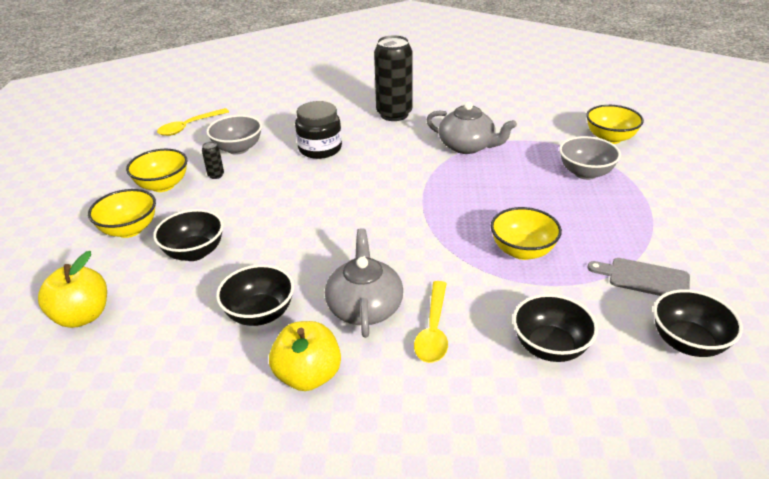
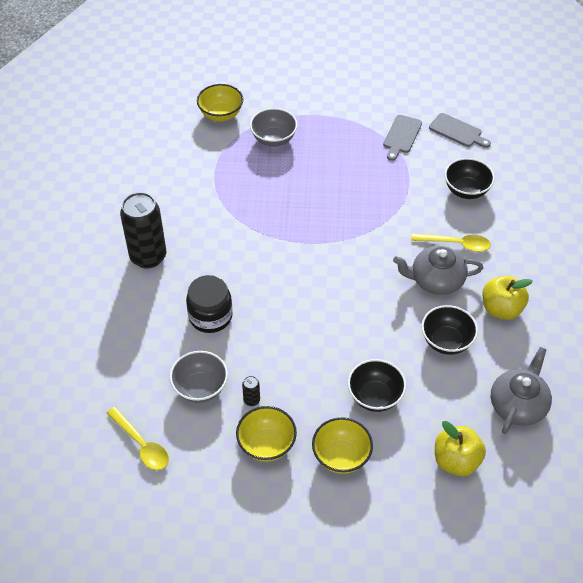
camera: 90 degrees left, 15 degrees up
(467, 146) = (221, 206): grey teapot -> grey teapot (518, 405)
(522, 251) = (373, 190): yellow bowl -> none
(687, 342) = (457, 131): black bowl -> grey cutting board

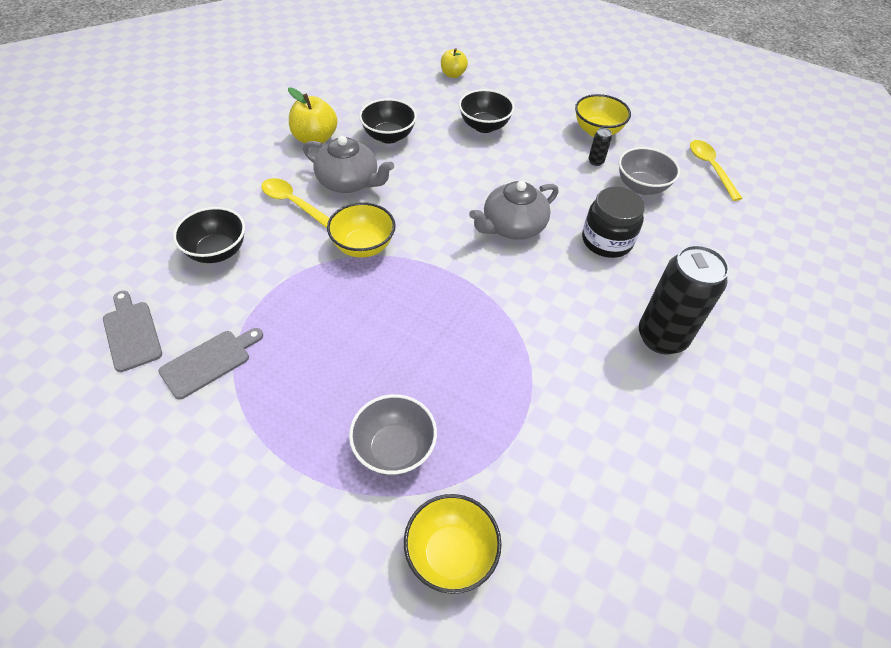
camera: 155 degrees left, 0 degrees up
(341, 456) = (539, 105): yellow bowl -> yellow bowl (363, 246)
(456, 461) = (453, 74): yellow apple -> yellow apple, size x0.65
(518, 405) = (374, 83): grey teapot -> grey teapot (512, 226)

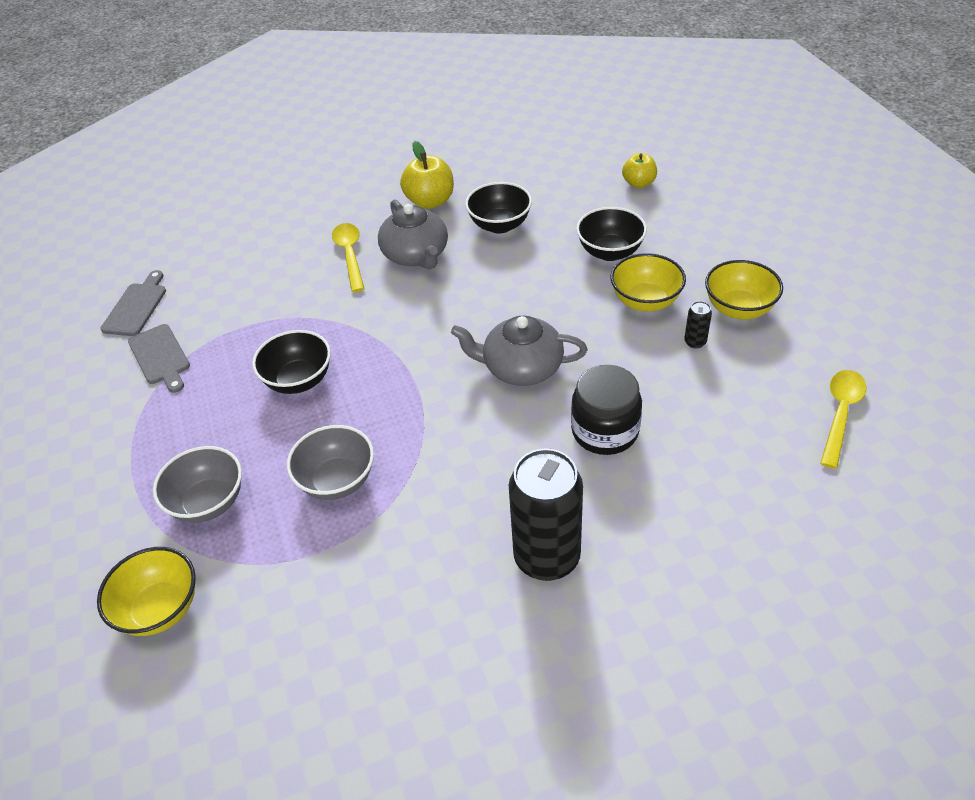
camera: 45 degrees right, 5 degrees down
(209, 362) = (160, 357): grey cutting board -> grey cutting board turned 60 degrees clockwise
(217, 251) = (252, 270): black bowl -> black bowl (299, 380)
(363, 246) = (365, 320): yellow bowl -> yellow bowl (645, 301)
(641, 187) = (718, 394): grey bowl -> grey bowl (337, 481)

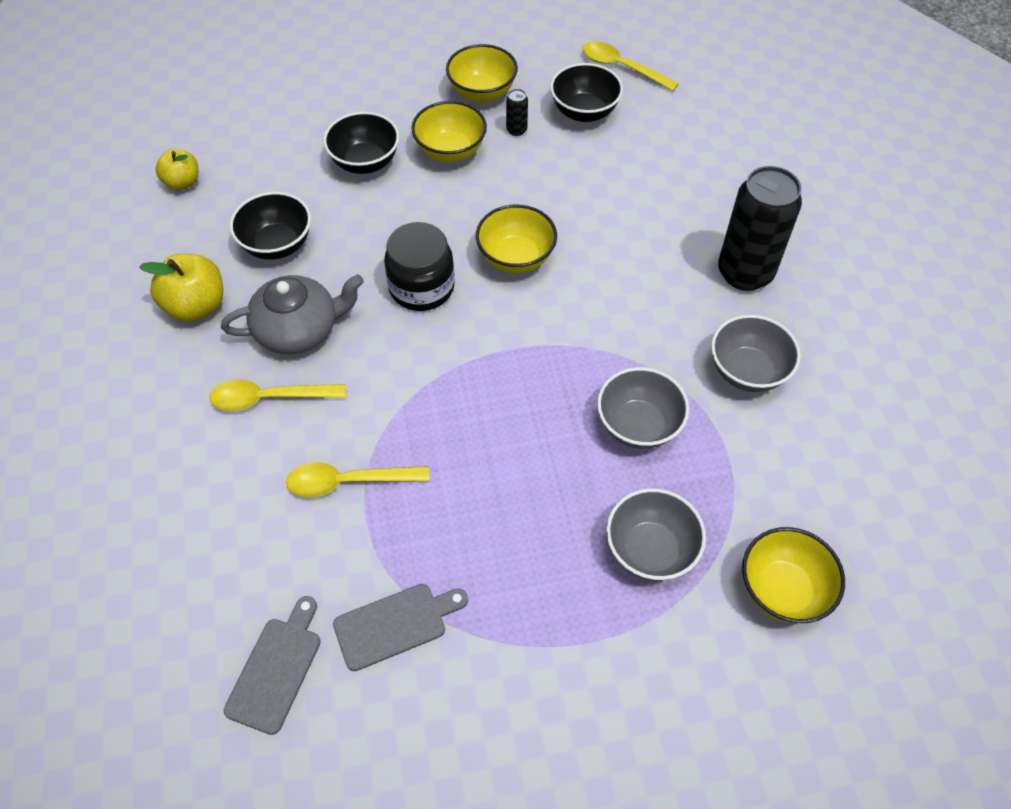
camera: 85 degrees left, 10 degrees up
(136, 307) = (276, 669): grey cutting board -> grey cutting board turned 90 degrees clockwise
(278, 310) = (348, 482): none -> yellow spoon
(299, 380) = (482, 459): black bowl -> black bowl (584, 112)
(409, 567) = (747, 371): none -> grey bowl
(521, 367) = (516, 258): grey teapot -> yellow bowl
(605, 431) = (612, 211): black jar -> black jar (421, 287)
(638, 183) = (258, 118): yellow apple -> yellow apple (182, 182)

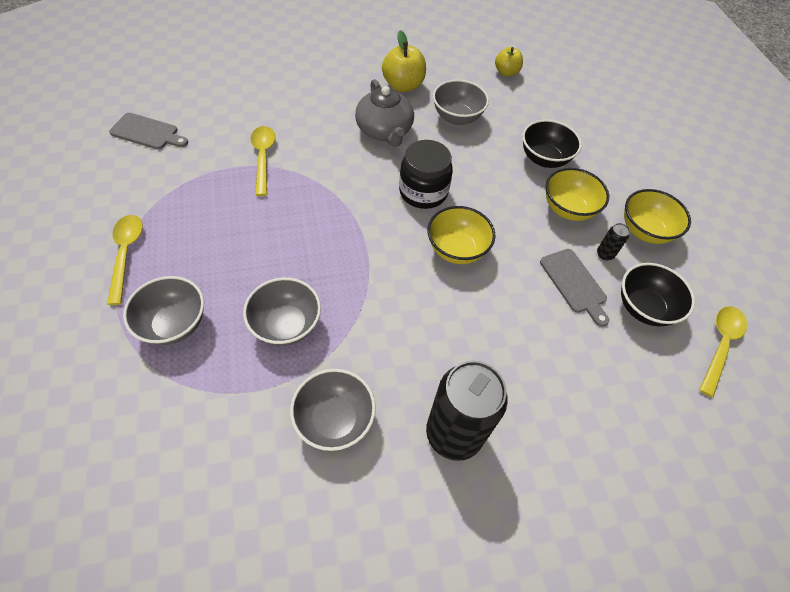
camera: 85 degrees right, 0 degrees up
(269, 398) = (330, 120): yellow spoon -> yellow spoon (126, 254)
(277, 245) = (457, 117): black bowl -> grey bowl
(395, 624) = (158, 181): grey cutting board -> grey cutting board (574, 283)
(782, 590) = (115, 418): yellow bowl -> none

